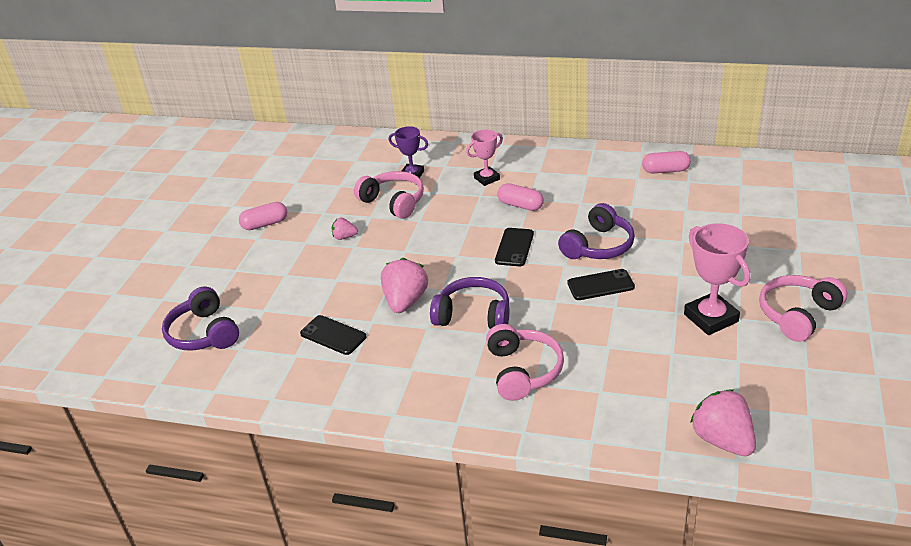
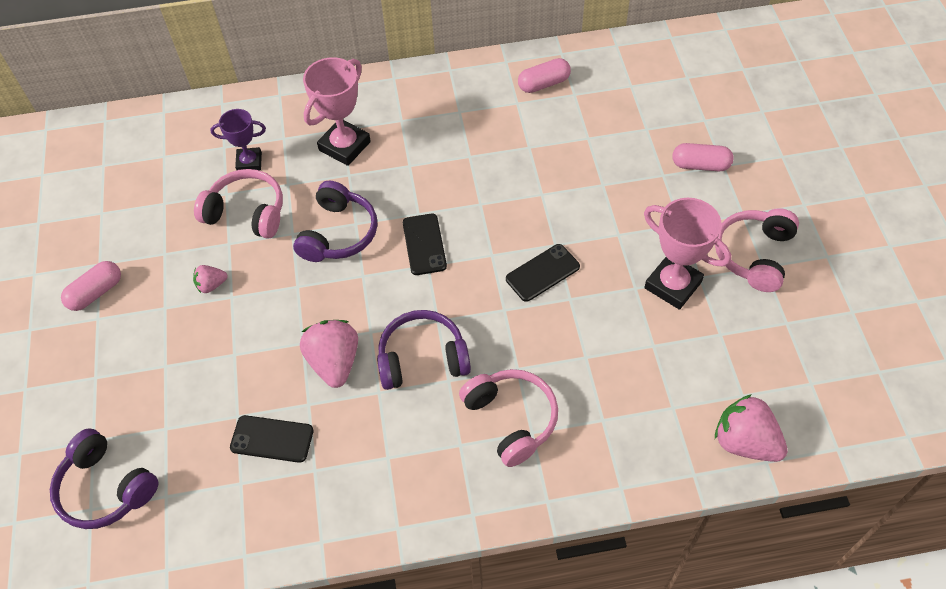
camera: 25 degrees left, 20 degrees up
(487, 178) = (344, 146): pink trophy -> pink trophy, size x1.60
(520, 205) = (403, 178): pink capsule -> pink capsule (700, 165)
(598, 246) = (517, 216): purple headphones -> purple headphones (338, 233)

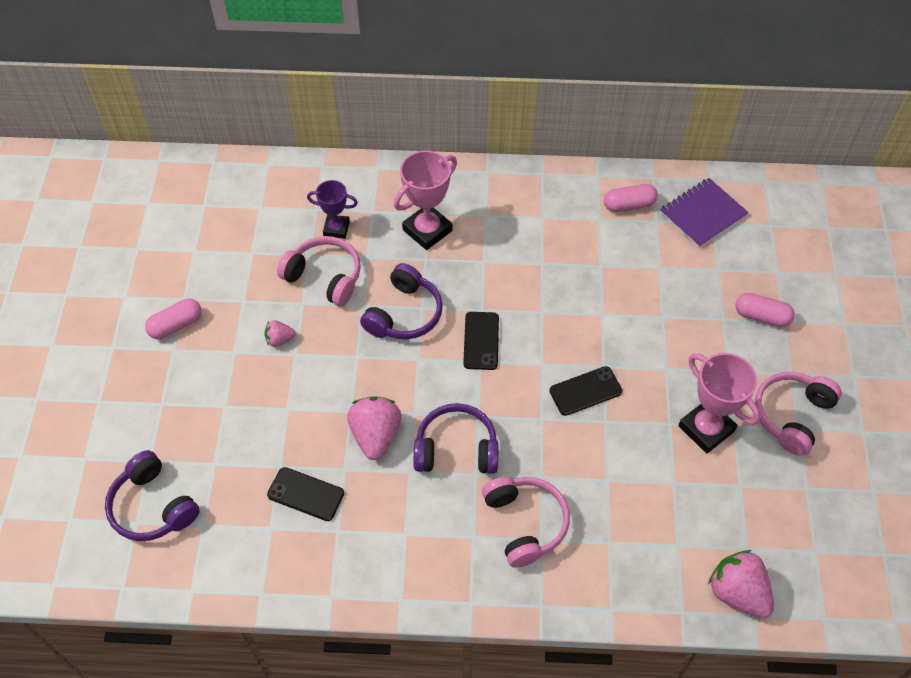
camera: 10 degrees right, 0 degrees up
(618, 79) = (703, 214): none -> purple notebook

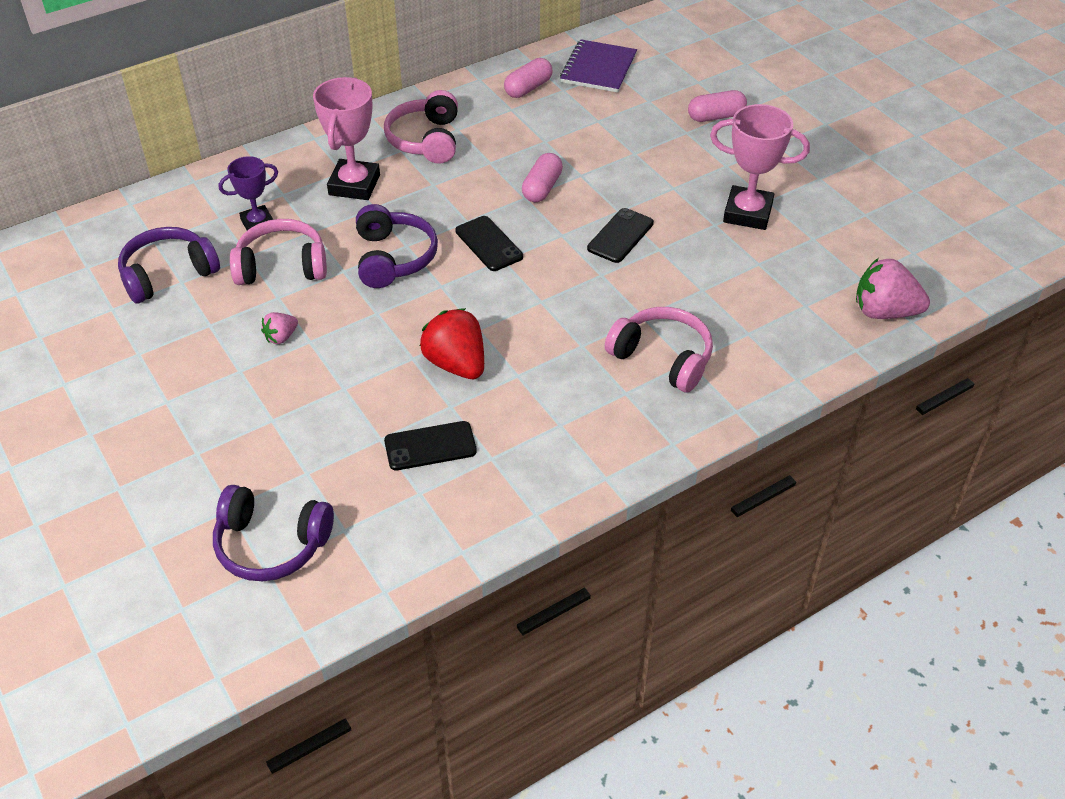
camera: 35 degrees left, 10 degrees down
(176, 325) = (150, 379): pink capsule -> pink capsule (542, 188)
(375, 435) = (456, 364): pink strawberry -> red strawberry
(456, 449) = (545, 335): purple headphones -> purple headphones (168, 274)
(792, 415) = (805, 171): pink headphones -> pink headphones (426, 140)

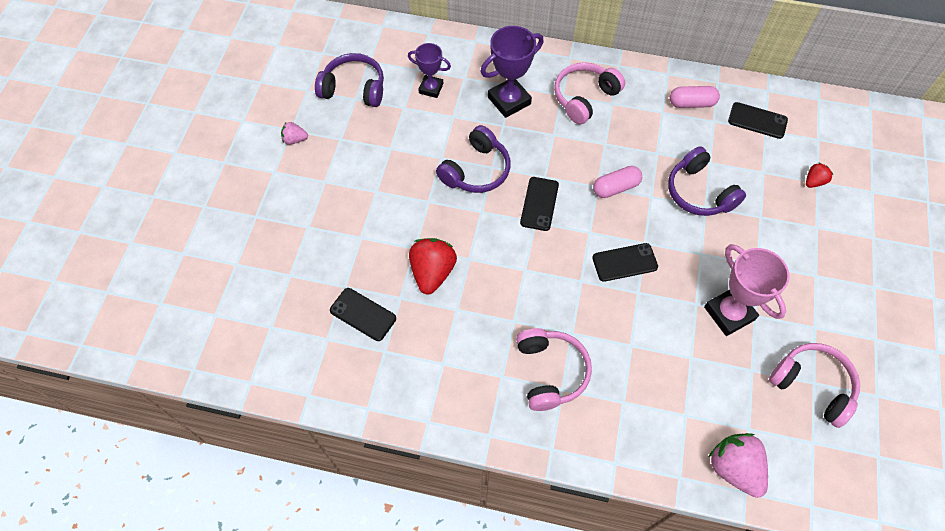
camera: 45 degrees right, 15 degrees up
(271, 544) = (231, 304): purple headphones -> purple headphones (699, 192)
(281, 337) = (365, 176): pink strawberry -> pink strawberry (295, 139)
(282, 266) = (413, 128): pink headphones -> pink headphones (812, 385)
(354, 185) = (509, 100): pink trophy -> purple trophy
(598, 68) = (757, 121): purple notebook -> black phone
(695, 83) = (814, 181): none -> red strawberry
(716, 116) = (797, 220): pink capsule -> none

